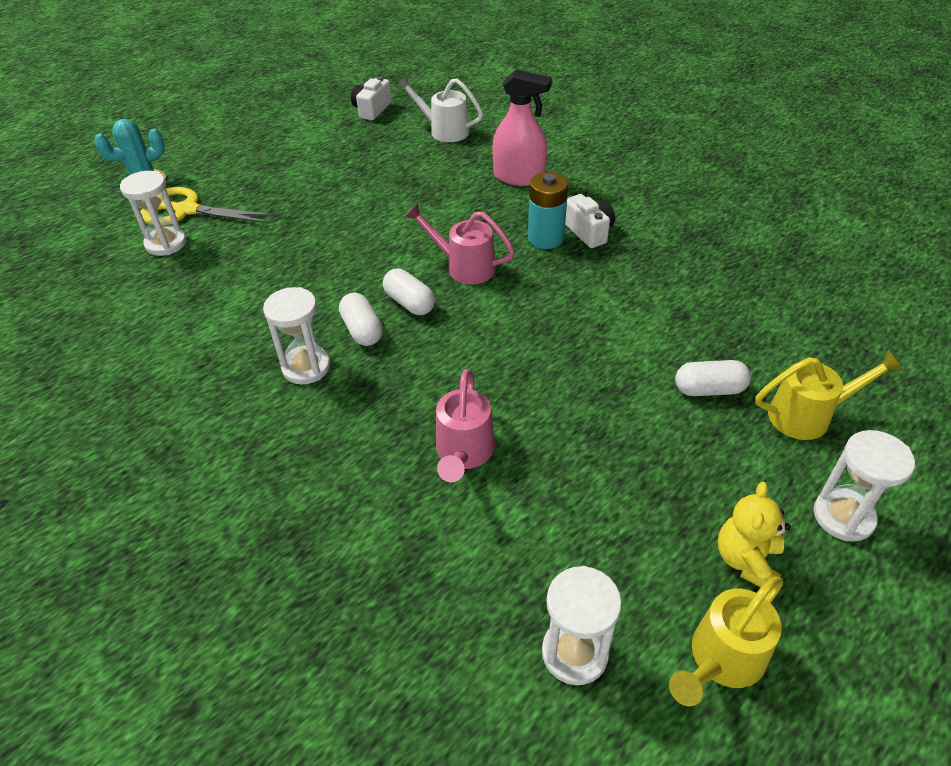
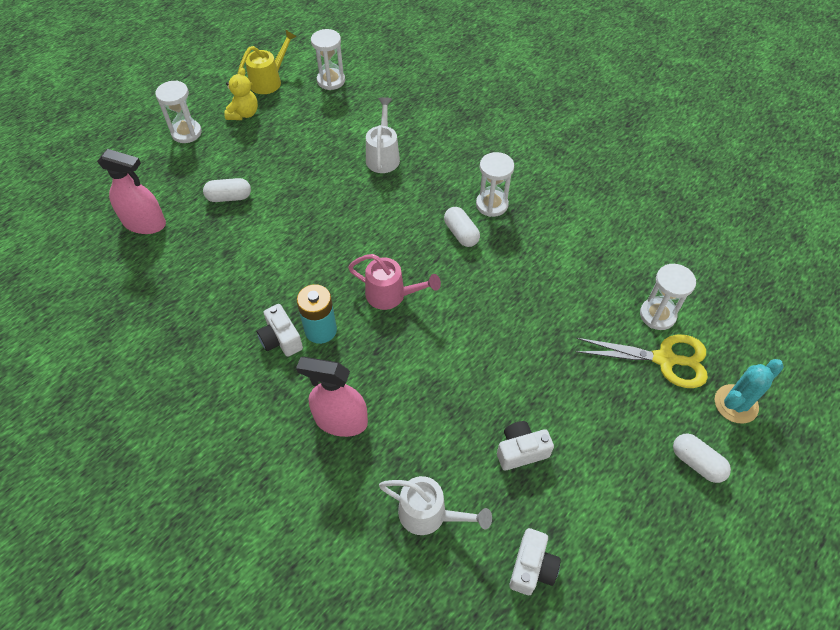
camera: 175 degrees right, 10 degrees up
(357, 159) = (521, 451): none -> white camera
(409, 303) = (430, 258): white capsule -> white capsule (696, 462)
(463, 453) = (383, 156): pink watering can -> white watering can
(808, 415) = (176, 183): yellow watering can -> none
(821, 355) = (144, 223): none -> pink spray bottle

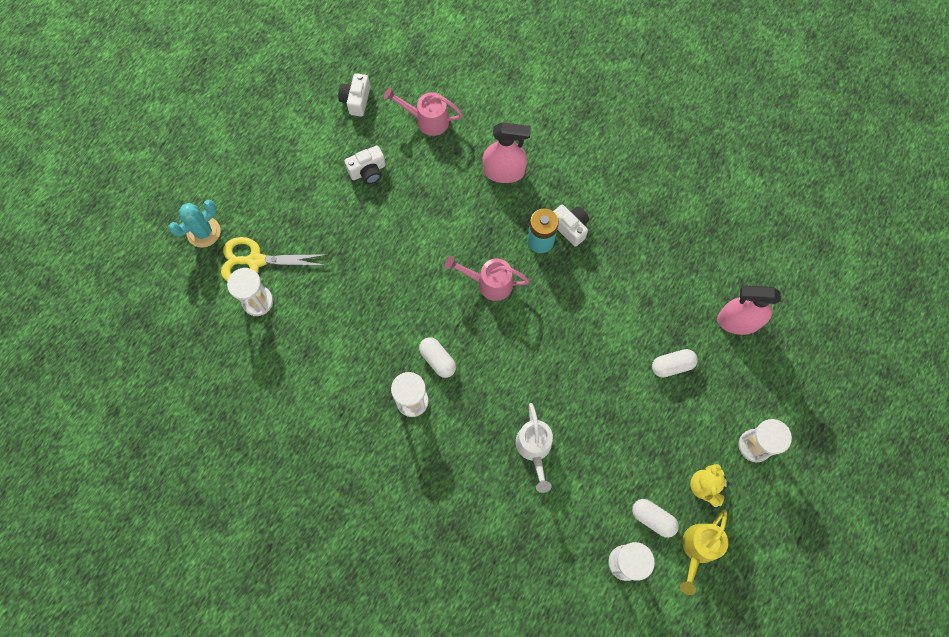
camera: 170 degrees right, 15 degrees up
(429, 514) = (427, 120): white watering can -> pink watering can
(696, 462) = (240, 183): white capsule -> white capsule (652, 519)

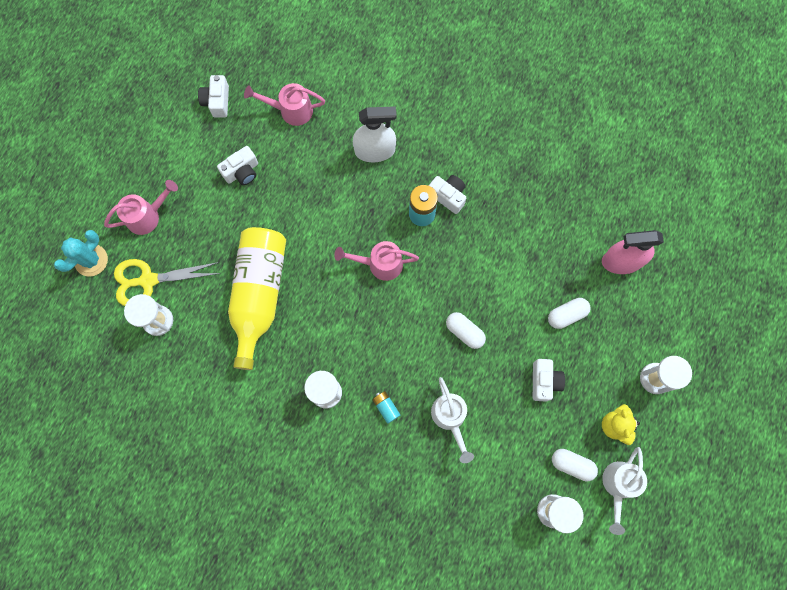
camera: 10 degrees left, 5 degrees up
(267, 199) = (147, 216): none -> pink watering can
(362, 293) = (259, 294): none -> yellow bottle
(438, 360) = (343, 348): white capsule -> white capsule (464, 332)
(470, 426) = (386, 407): none -> turquoise battery
(504, 172) = (375, 150): pink spray bottle -> white spray bottle
(637, 429) = (544, 381): none -> white camera
(698, 549) = (618, 485): yellow watering can -> white watering can

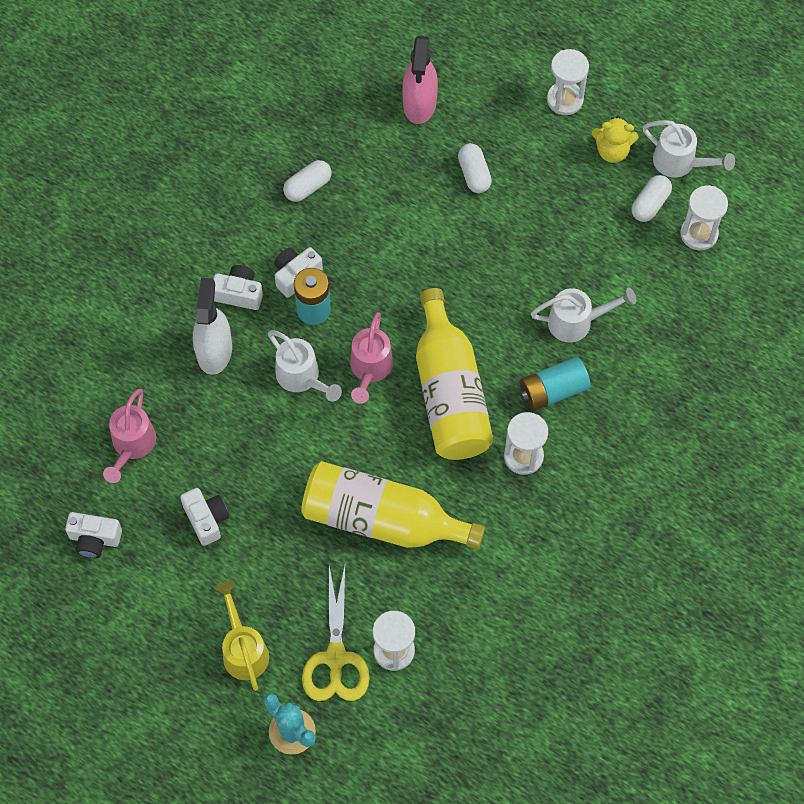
camera: 80 degrees left, 10 degrees down
(147, 216) = (243, 650): pink watering can -> yellow watering can
(364, 216) = (302, 377): none -> white watering can
(370, 327) = (450, 392): none -> yellow bottle
(386, 407) = (553, 391): turquoise battery -> turquoise battery, size x1.77
(464, 332) = (475, 288): white capsule -> white capsule (308, 187)
(544, 381) = (549, 213): white camera -> white camera (239, 293)

